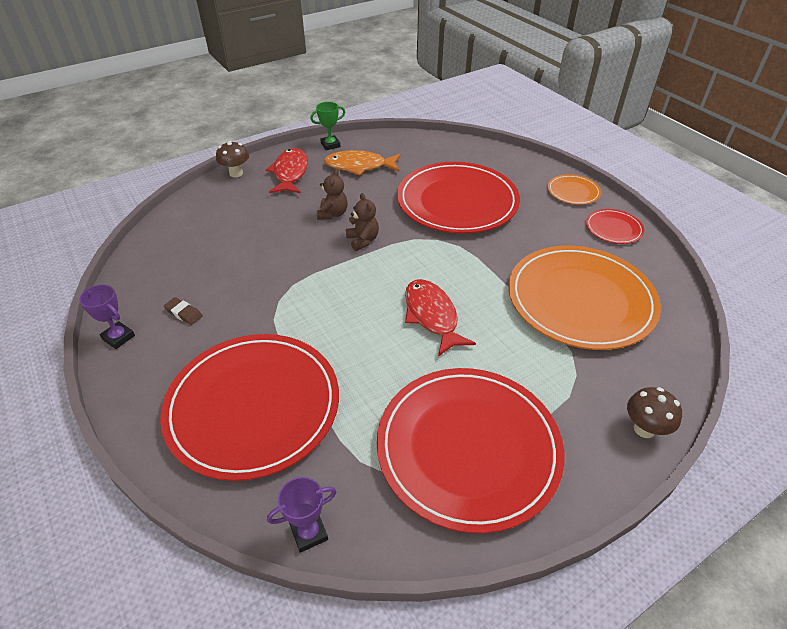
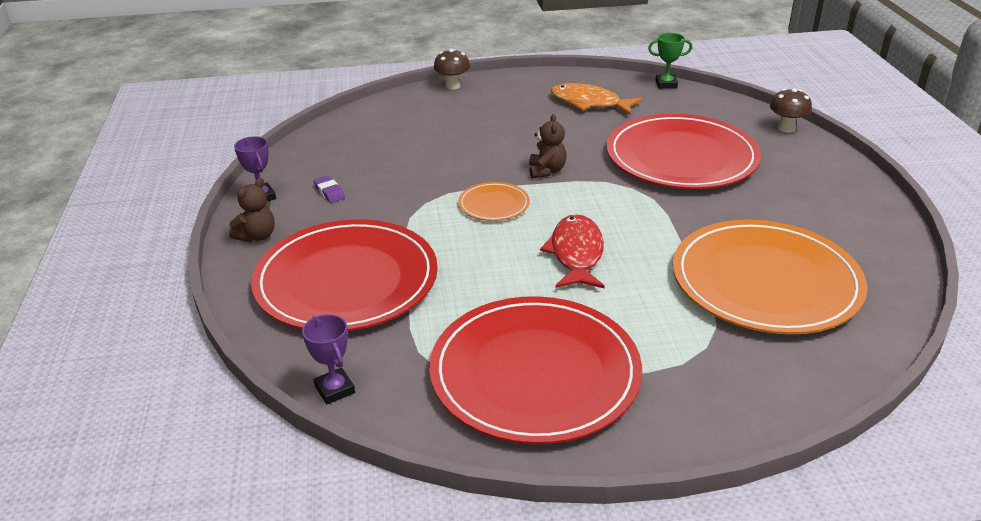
camera: 25 degrees right, 10 degrees down
(184, 313) = (329, 192): brown eraser -> purple eraser
(290, 173) = (509, 95): red fish -> none
(309, 533) = (334, 389): purple trophy -> purple trophy turned 60 degrees clockwise
(330, 145) = (570, 78): green trophy -> green trophy (666, 84)
(333, 214) = (530, 141): brown teddy bear -> brown teddy bear (257, 236)
(573, 192) = (839, 176): orange plate -> orange plate (494, 204)
(613, 228) = (866, 224): red plate -> none
(644, 429) = (752, 417): brown mushroom -> brown mushroom (786, 128)

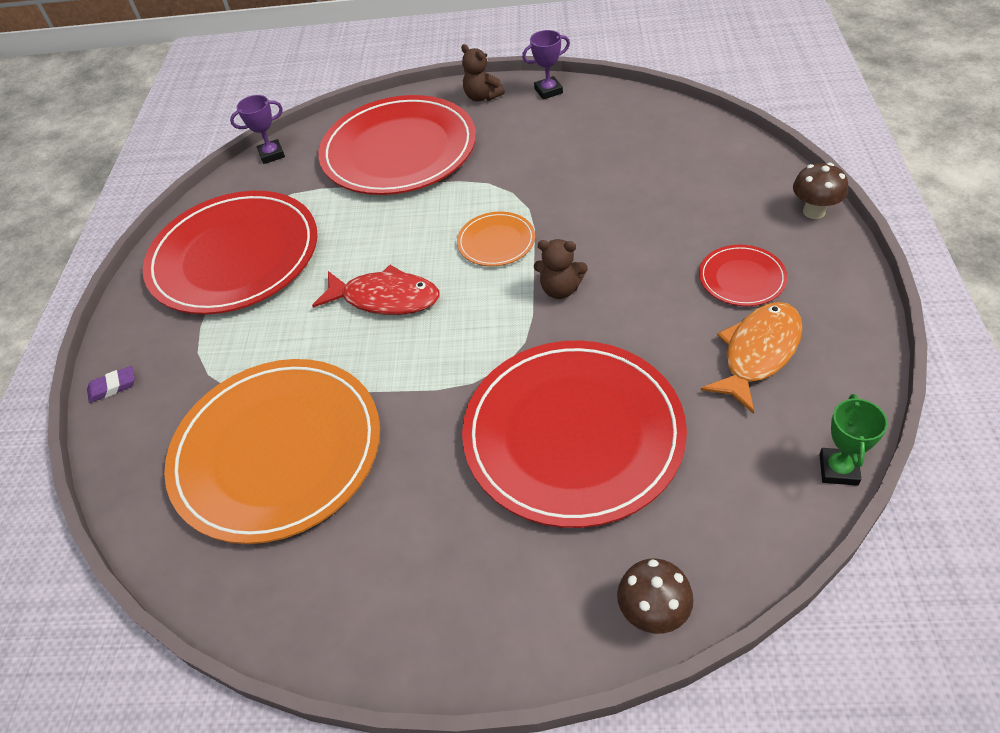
camera: 105 degrees right, 15 degrees up
(329, 192) = (548, 129): purple eraser -> purple eraser (113, 387)
(522, 108) = (742, 278): none -> red plate

